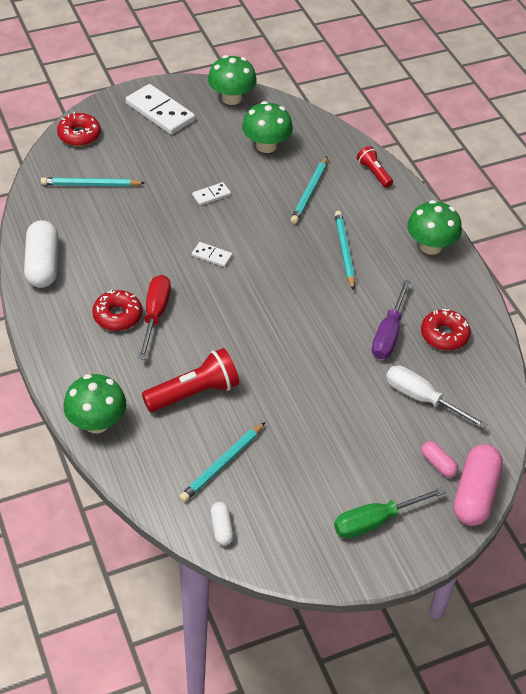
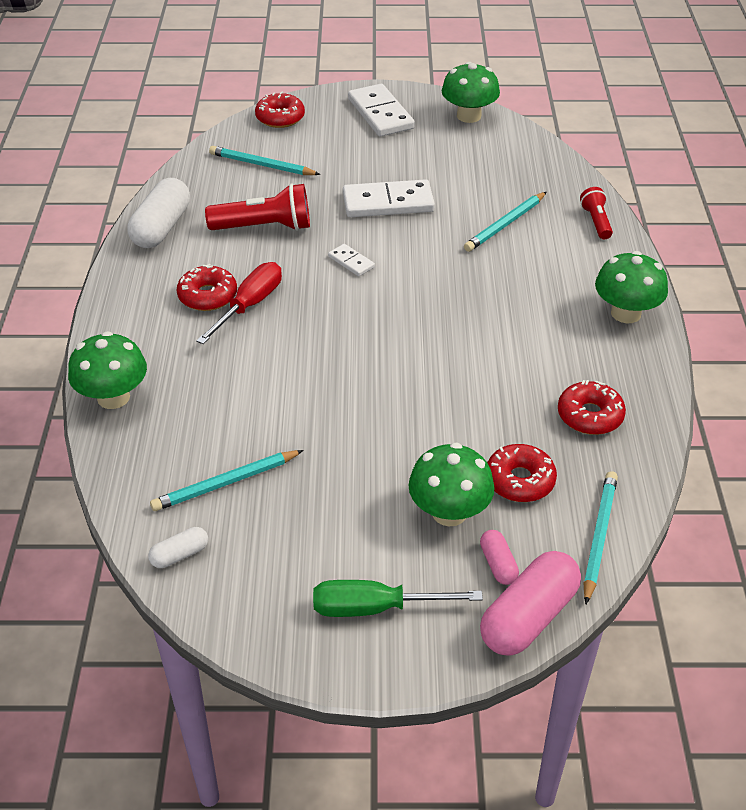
camera: 25 degrees right, 5 degrees down
(194, 393) = (242, 397): red flashlight -> red flashlight (264, 227)
(211, 195) = (388, 203): white domino -> white domino, size x2.04
(221, 528) = (180, 555): white capsule -> white capsule turned 45 degrees clockwise
(266, 145) = (481, 168): green mushroom -> green mushroom (449, 512)
(344, 251) = (512, 293): turquoise pencil -> turquoise pencil (599, 536)
(388, 334) = (517, 396): purple screwdriver -> none
(422, 398) = (520, 480): white screwdriver -> red donut

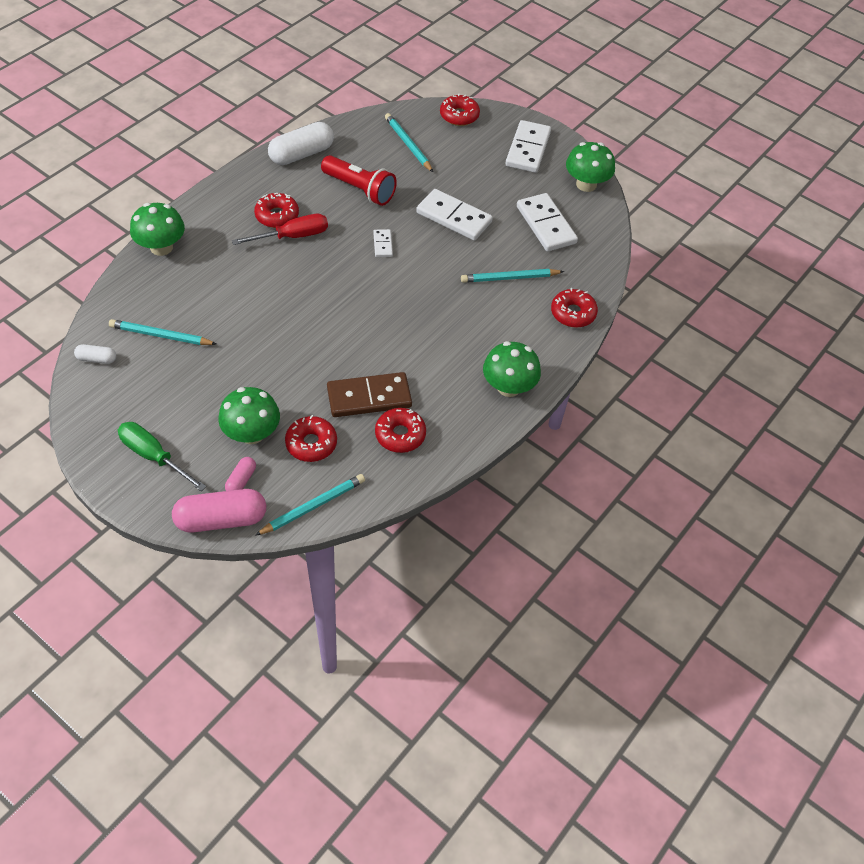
camera: 35 degrees right, 10 degrees up
(478, 165) = (546, 225): none -> white domino
(518, 402) = (369, 397): none -> brown domino
(596, 222) = (573, 313): red flashlight -> red donut

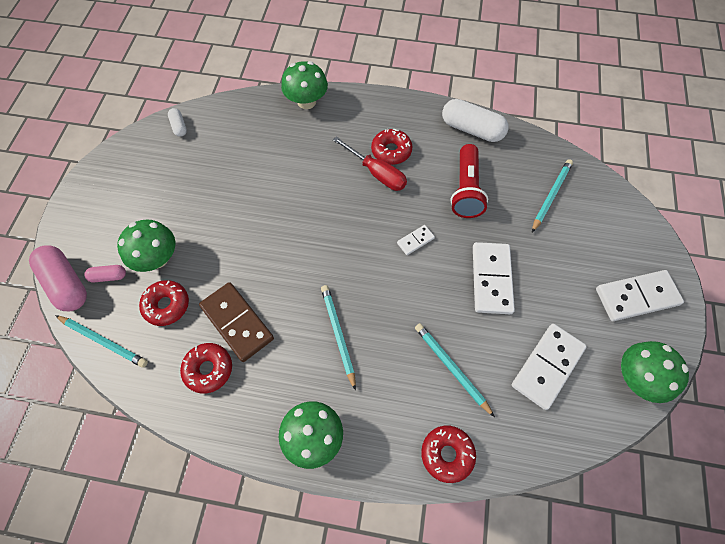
camera: 65 degrees right, 10 degrees up
(153, 456) = (107, 208): green screwdriver -> none
(161, 335) = (221, 149): turquoise pencil -> turquoise pencil (338, 334)
(459, 116) = (625, 215): red donut -> none

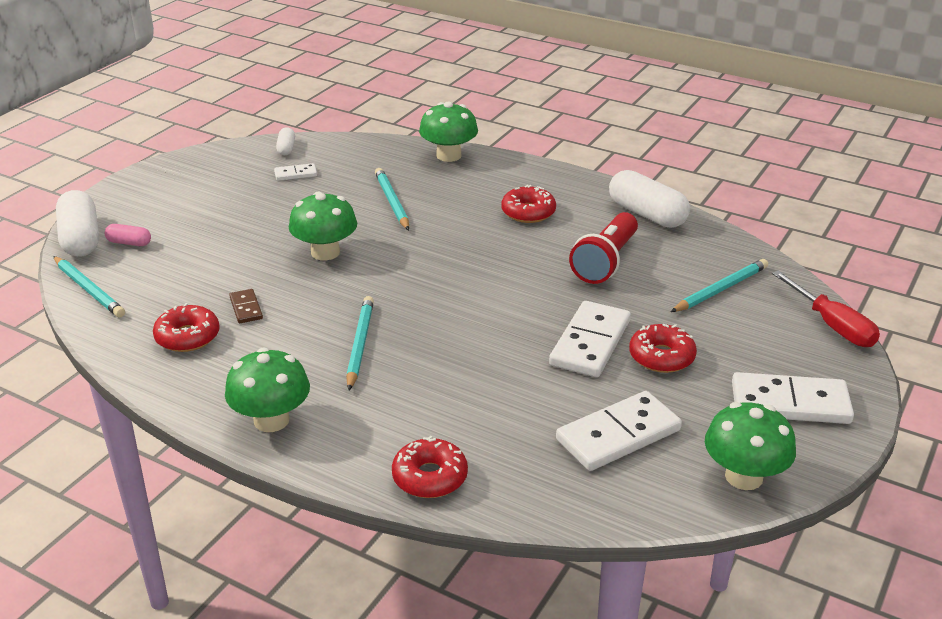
camera: 20 degrees right, 30 degrees down
(66, 284) = (80, 239): pink capsule -> white capsule
(157, 258) = (191, 240): green mushroom -> green mushroom (325, 252)
(166, 305) = (176, 278): red donut -> red donut (661, 357)
(237, 322) = (246, 308): brown domino -> brown domino, size x0.49
(377, 173) = (498, 226): red screwdriver -> red screwdriver (832, 325)
(415, 241) = (510, 290): white domino -> white domino (295, 174)
(451, 368) = (485, 405): turquoise pencil -> turquoise pencil (392, 201)

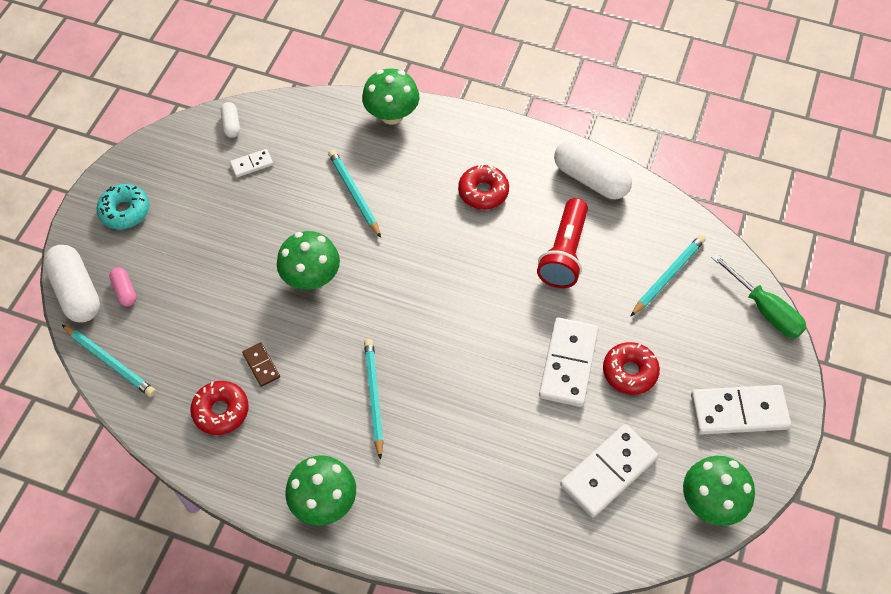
camera: 10 degrees left, 25 degrees up
(129, 243) = (125, 291): pink capsule -> pink capsule turned 60 degrees clockwise
(156, 192) = (125, 211): none -> turquoise donut
(430, 477) = (468, 545): red donut -> none
(832, 325) = (765, 309): red screwdriver -> green screwdriver

